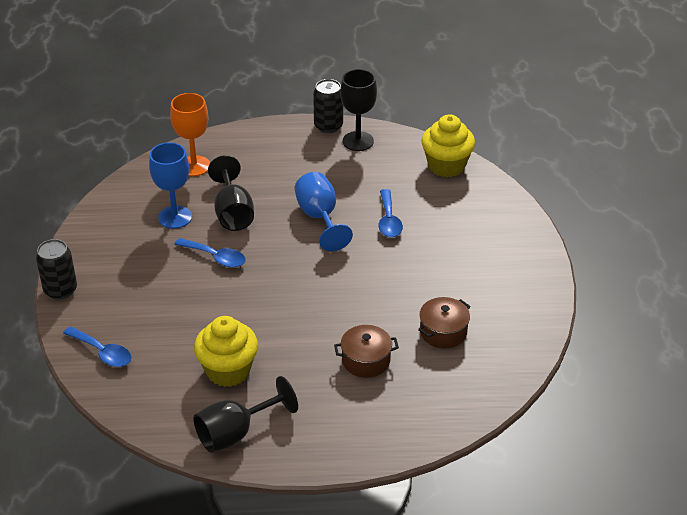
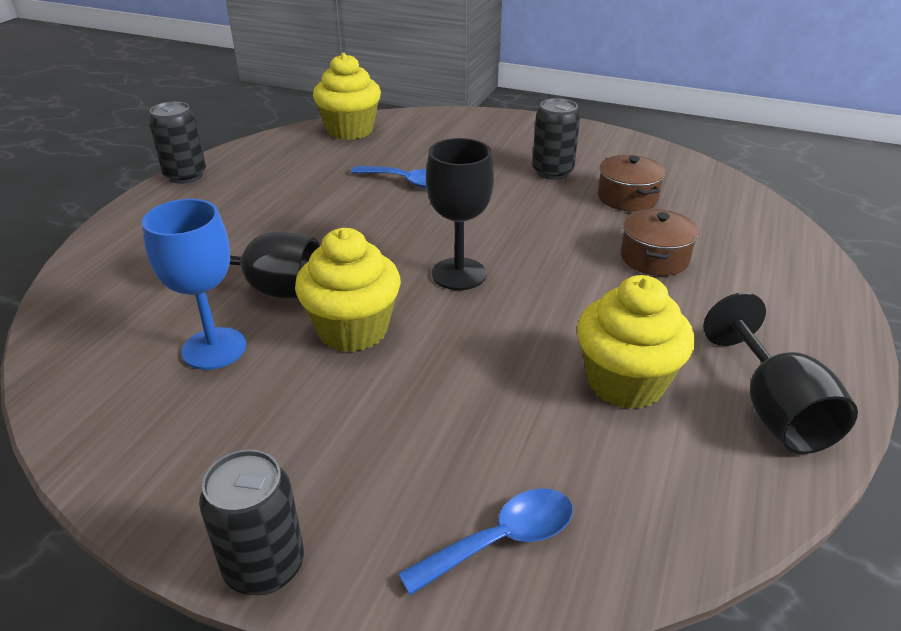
camera: 65 degrees left, 5 degrees down
(194, 166) = (116, 298): orange goblet -> none
(216, 257) = (353, 330): blue spoon -> yellow cupcake
(320, 218) = (355, 224): blue goblet -> none
(358, 141) = (241, 165): black goblet -> black goblet (459, 274)
(456, 285) = (552, 172): none -> black can

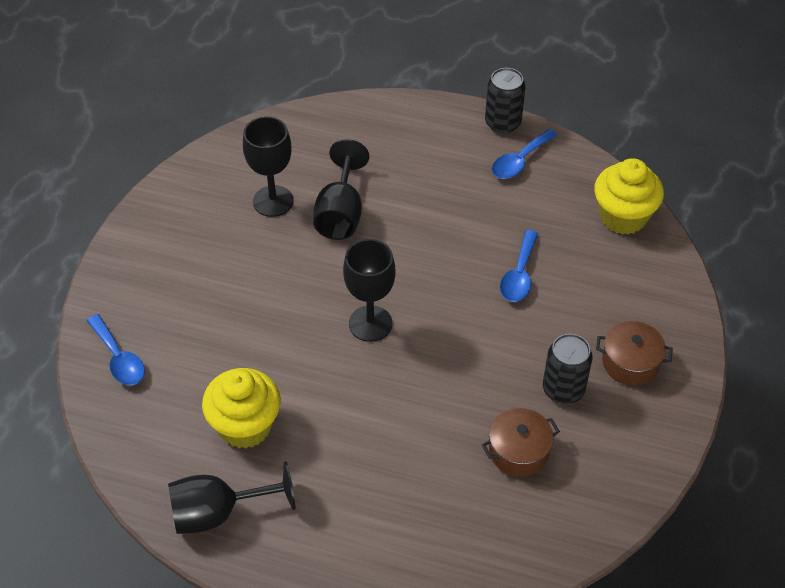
camera: 85 degrees right, 15 degrees up
(214, 348) = (273, 201): blue goblet -> black goblet
(249, 171) = (519, 161): none -> blue spoon
(264, 566) = (108, 262): black can -> none
(353, 330) = (296, 268): yellow cupcake -> none
(654, 258) = (409, 462): brown pot -> brown pot (630, 362)

